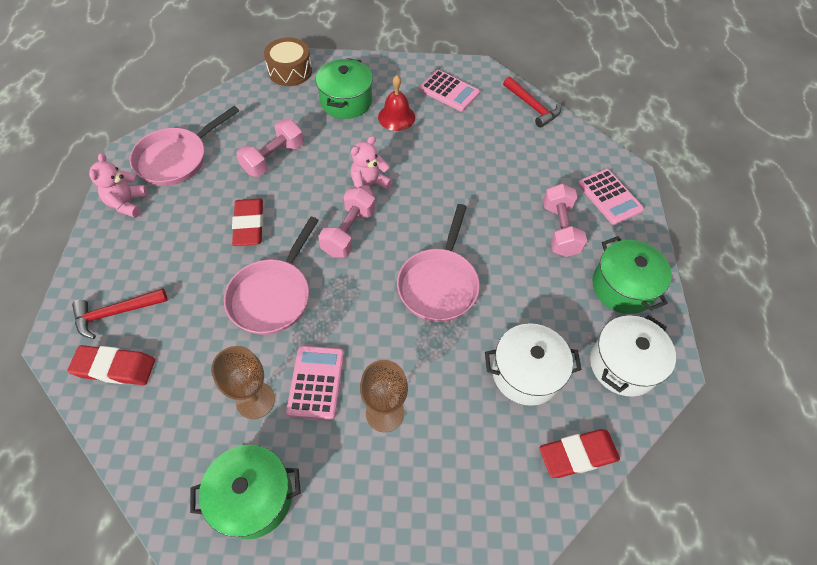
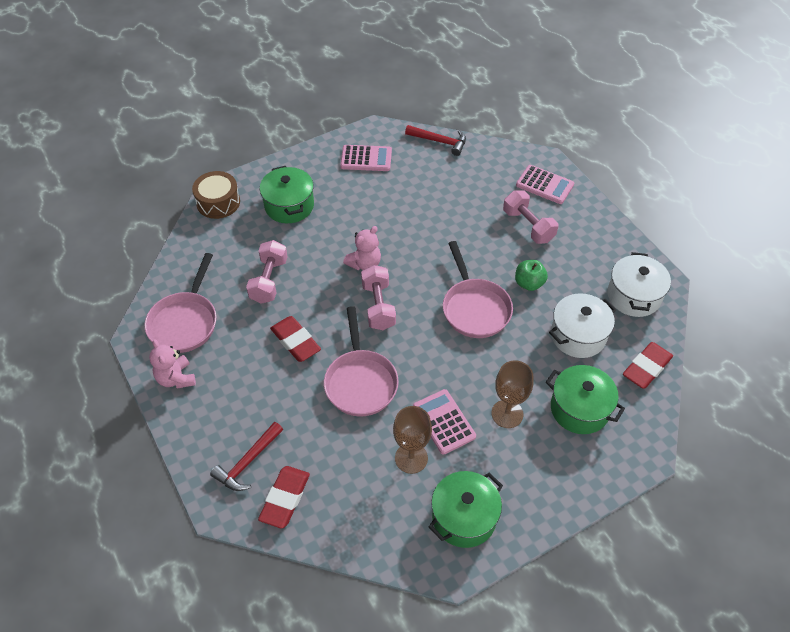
camera: 30 degrees left, 5 degrees down
(115, 367) = (285, 499): red eraser -> red eraser turned 45 degrees counterclockwise
(369, 186) = (364, 263): pink teddy bear -> pink teddy bear turned 150 degrees counterclockwise
(396, 117) = (341, 199): red bell -> none
(515, 288) = (529, 283): none -> green apple
(623, 287) = (598, 244): green pot -> green pot (579, 409)

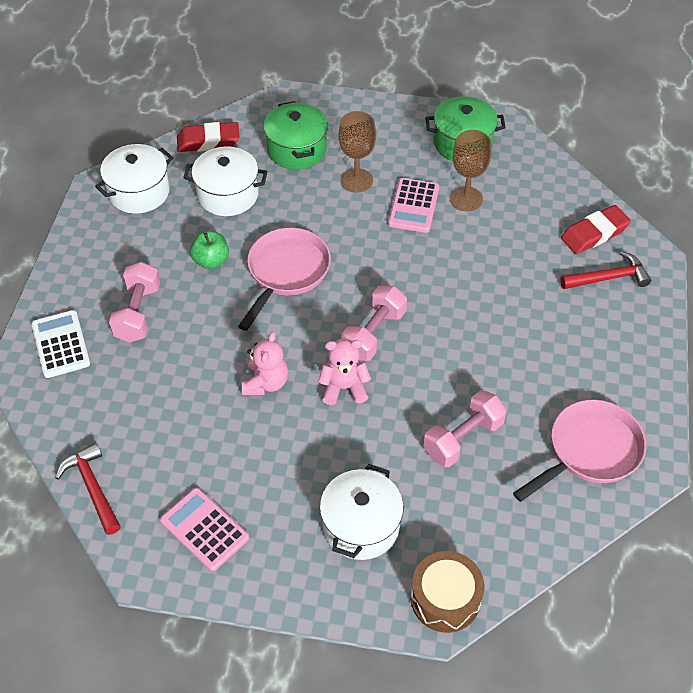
camera: 140 degrees left, 0 degrees up
(176, 378) = (634, 394): pink teddy bear -> pink teddy bear (266, 383)
(289, 206) = (361, 525): green pot -> white pot
(295, 341) = (486, 353): red eraser -> none
(360, 382) = (455, 278): pink pan -> none
(544, 185) = (61, 344): pink calculator -> white calculator

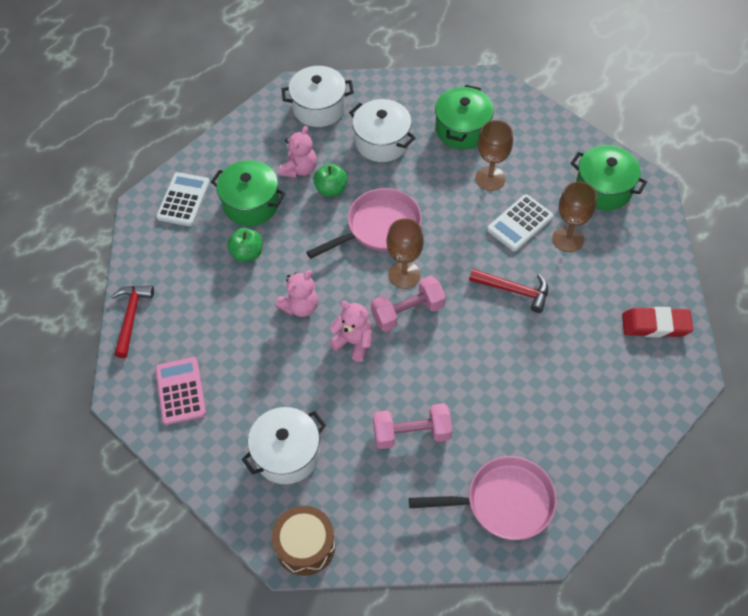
camera: 35 degrees right, 5 degrees up
(138, 313) = (251, 204): pink dumbbell -> green pot
(164, 257) = (299, 169): none -> pink teddy bear
(171, 361) = (247, 253): none -> green apple
(208, 141) = (399, 90): red eraser -> none
(344, 302) = (404, 275): none -> brown goblet
(413, 206) = (520, 223): pink calculator -> white calculator
(608, 278) = (637, 369): red hammer -> red hammer (514, 290)

